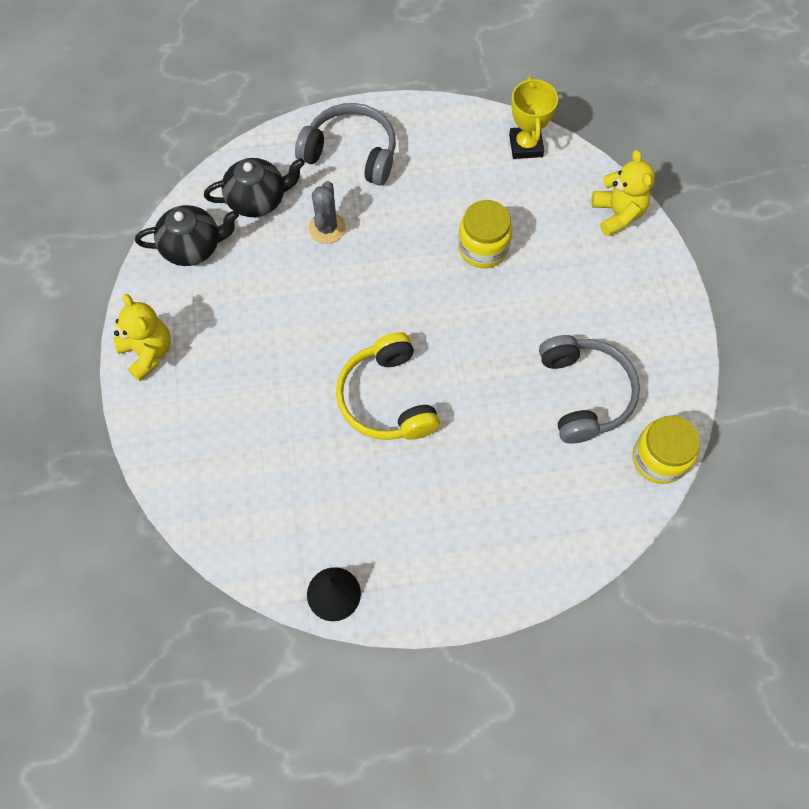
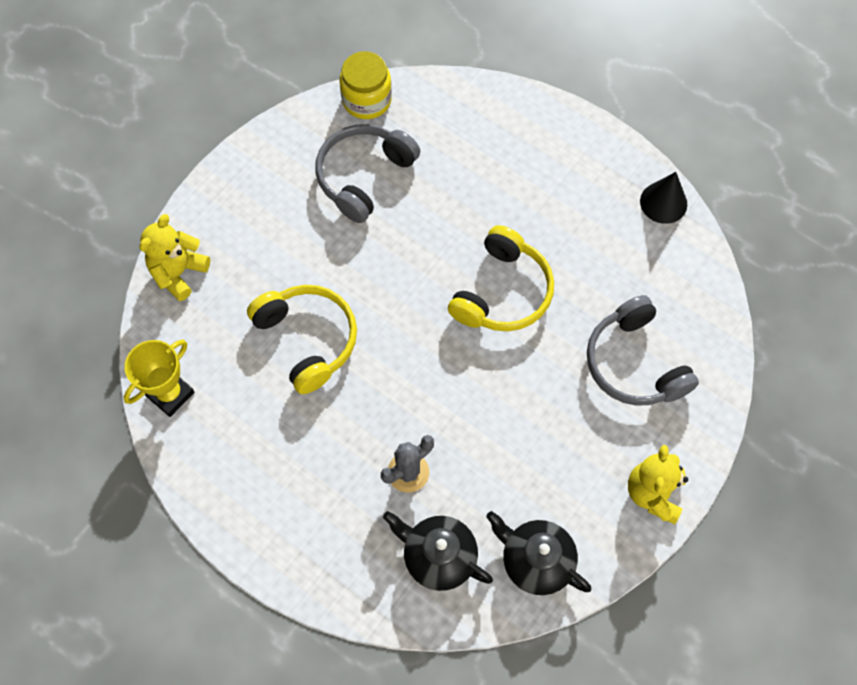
camera: 135 degrees left, 0 degrees up
(351, 153) = (314, 527): grey headphones -> grey headphones (634, 363)
(483, 248) = (307, 340): yellow jar -> yellow headphones

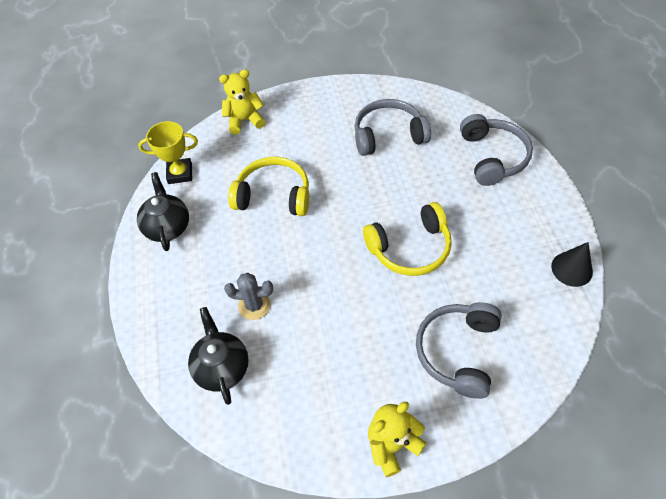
camera: 45 degrees right, 10 degrees down
(307, 340) = (273, 195): yellow headphones -> yellow headphones turned 90 degrees counterclockwise
(366, 100) = (428, 99): yellow jar -> none
(494, 128) = (492, 157): none -> grey headphones
(535, 561) = (275, 420): black teapot -> black teapot (167, 226)

